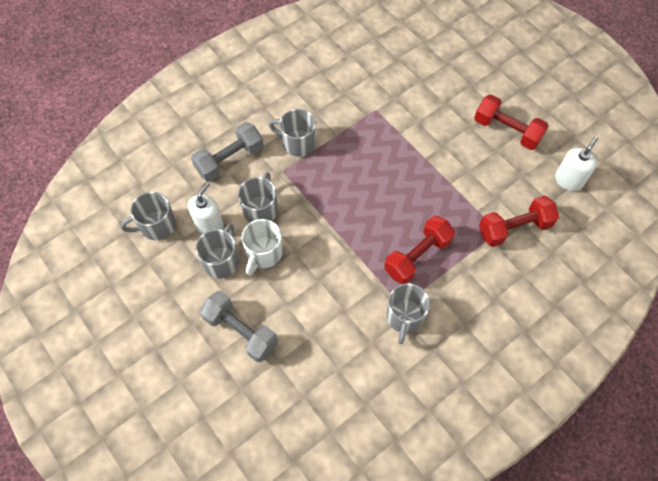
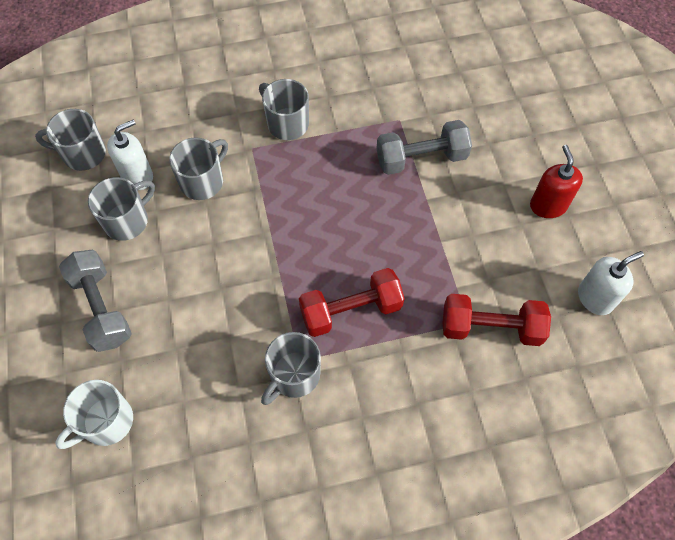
camera: 25 degrees right, 0 degrees up
(229, 160) = (201, 113): grey dumbbell -> grey dumbbell (421, 158)
(264, 253) = (177, 232): white mug -> white mug (106, 422)
(507, 130) = (548, 205): red dumbbell -> red soap dispenser

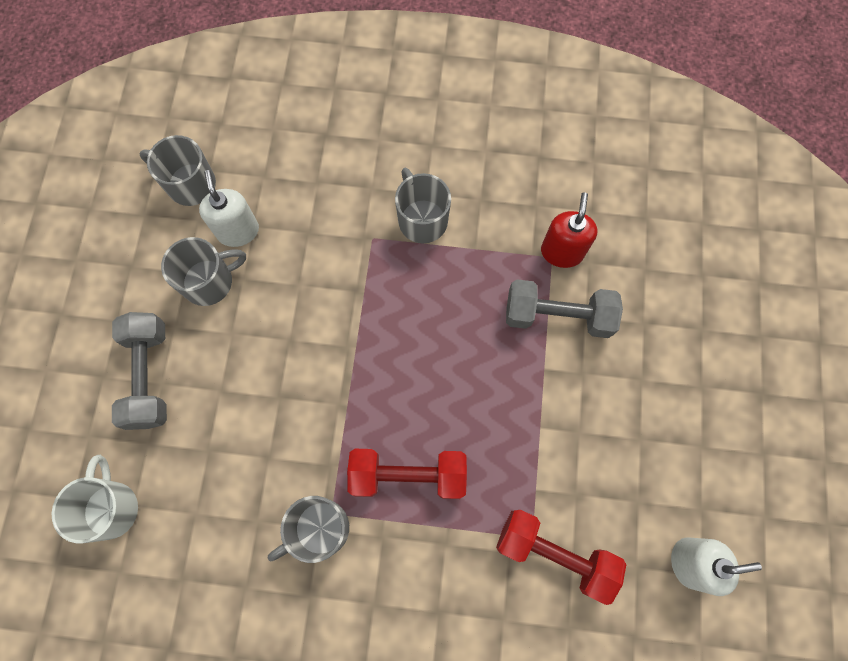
camera: 20 degrees right, 10 degrees up
(106, 422) = (111, 508): white mug -> white mug turned 105 degrees clockwise
(137, 176) = (238, 231): white soap dispenser -> white soap dispenser turned 90 degrees counterclockwise
(203, 181) = (305, 261): grey mug -> none
(548, 205) = (682, 427): red soap dispenser -> red soap dispenser (562, 252)

